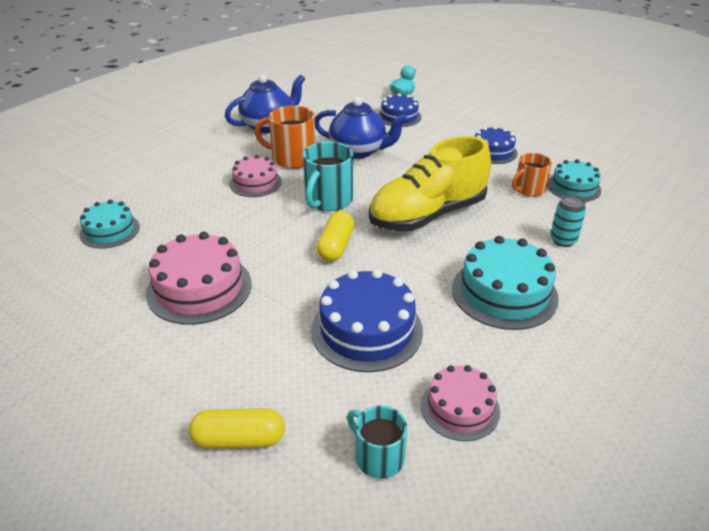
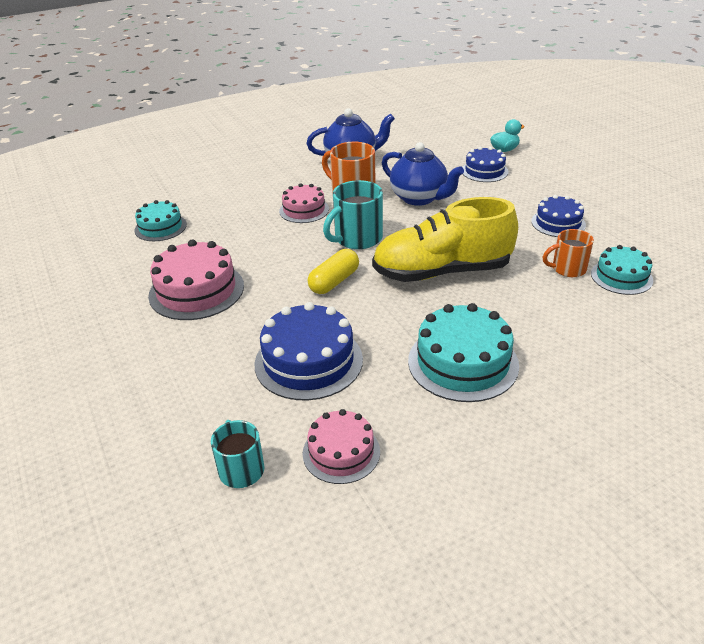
camera: 25 degrees right, 0 degrees up
(239, 439) = (144, 419): yellow capsule -> none
(563, 240) = (565, 327): turquoise can -> none

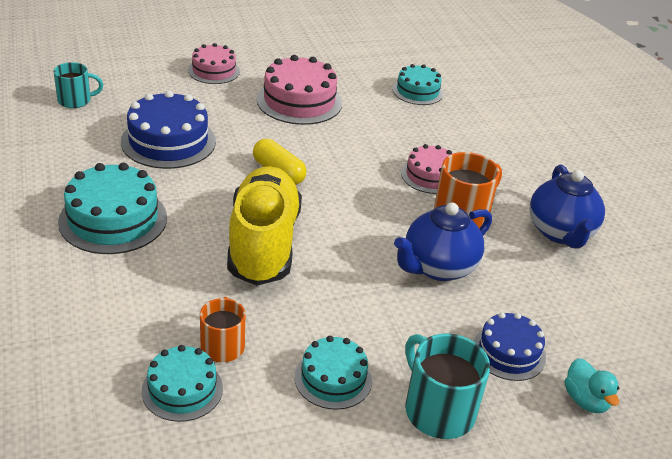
camera: 95 degrees right, 0 degrees up
(341, 452) = (59, 140): pink cake -> pink cake (214, 71)
(357, 238) = (355, 200): turquoise mug -> turquoise mug (438, 410)
(558, 223) = (333, 378): blue cake -> turquoise cake

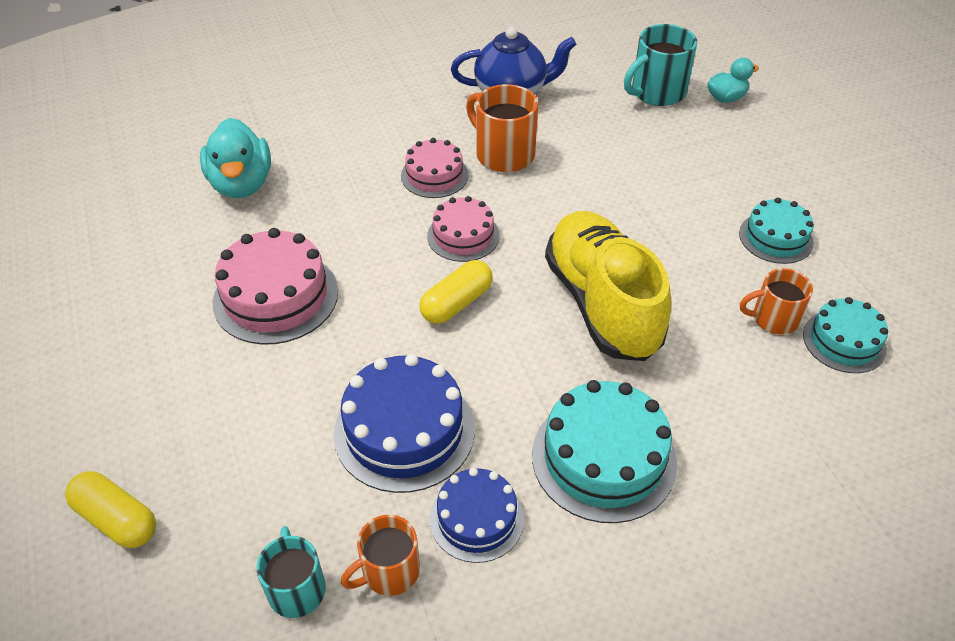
camera: 90 degrees left, 10 degrees up
(70, 129) = (389, 571): none -> orange mug
(144, 53) = (117, 519): none -> yellow capsule
(214, 71) = (185, 407): pink cake -> pink cake (463, 236)
(263, 244) = (602, 304): yellow shoe -> yellow shoe turned 75 degrees clockwise
(417, 91) = (241, 184): turquoise cake -> turquoise duck
(438, 267) = (593, 172): blue teapot -> none
(438, 410) = (778, 175): turquoise mug -> turquoise mug (656, 92)
(508, 352) = (691, 133): blue cake -> blue cake (476, 518)

